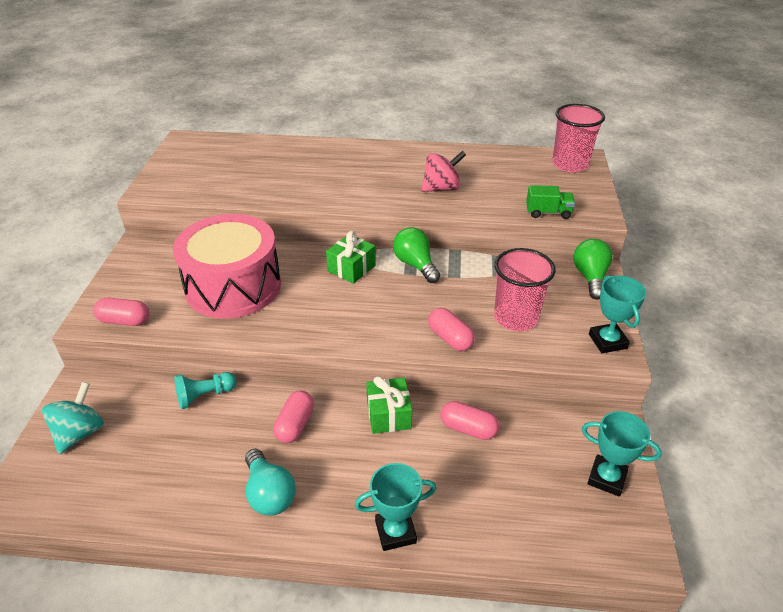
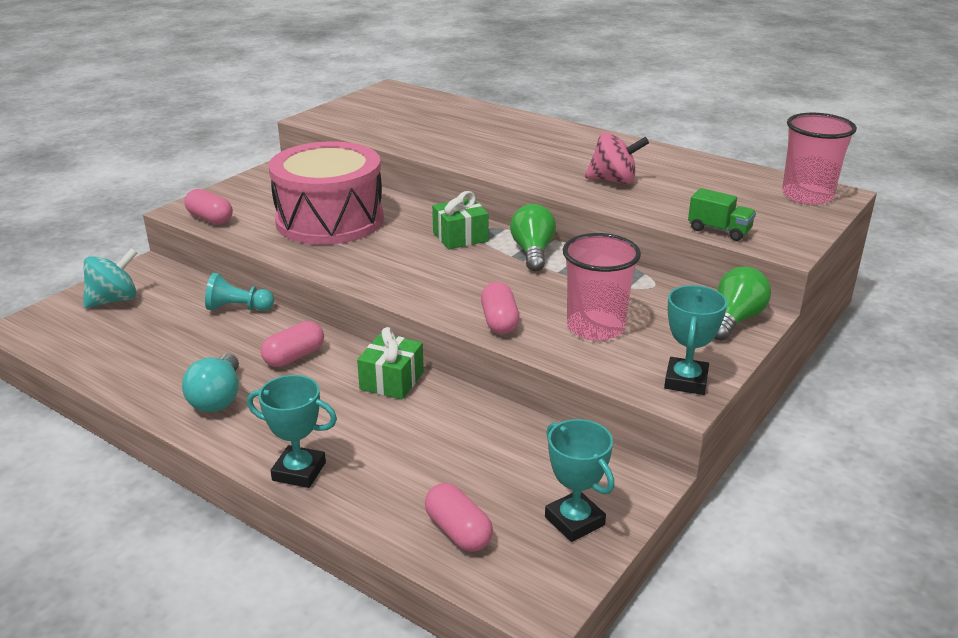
camera: 30 degrees right, 10 degrees down
(468, 428) = (462, 421): pink capsule -> pink capsule (458, 531)

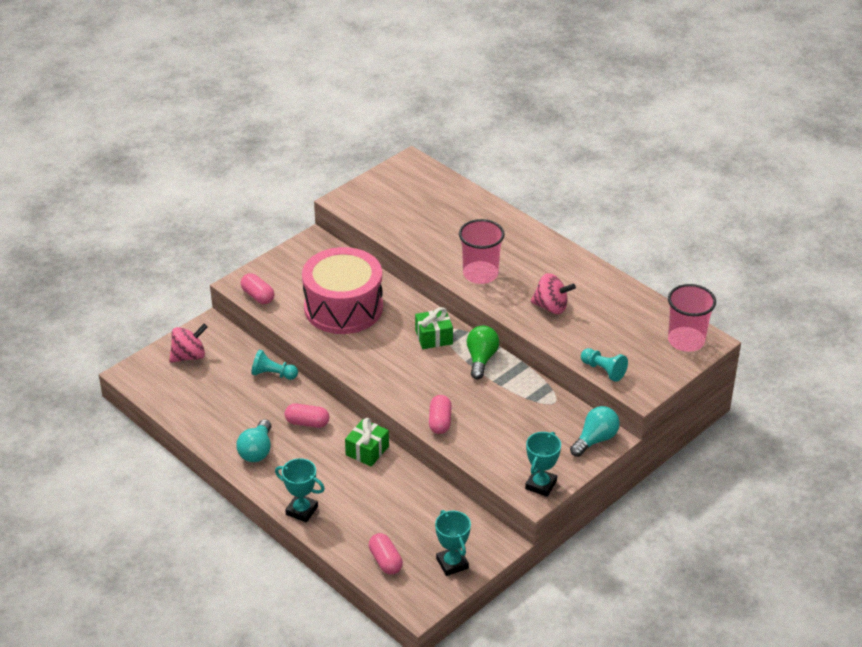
camera: 10 degrees right, 10 degrees up
(114, 300) = (189, 356): turquoise spinning top -> pink spinning top
(294, 357) = (307, 423): pink capsule -> pink capsule turned 45 degrees clockwise
(595, 327) = (500, 434): pink cup -> pink cup (480, 274)
(719, 230) = (603, 370): green truck -> turquoise pawn
(735, 320) = (595, 440): green light bulb -> turquoise light bulb

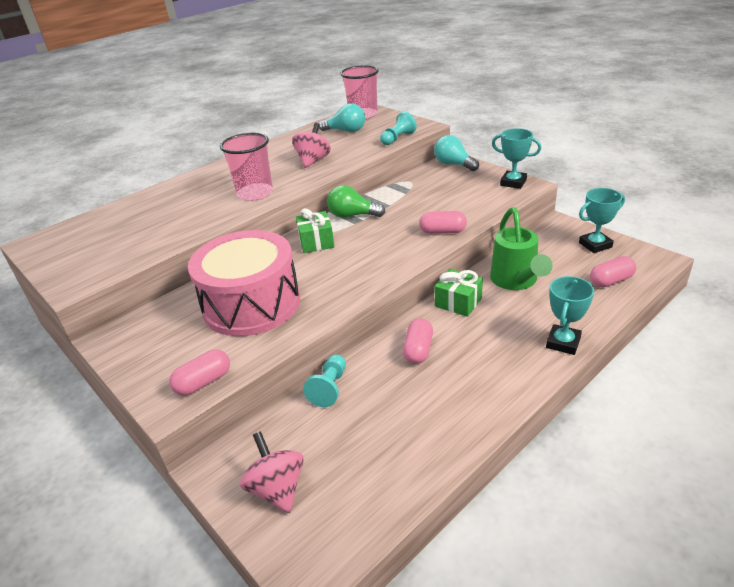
camera: 85 degrees left, 5 degrees down
(257, 451) = (472, 390): turquoise light bulb -> turquoise light bulb (346, 131)
(393, 493) = (516, 282): none -> green watering can

